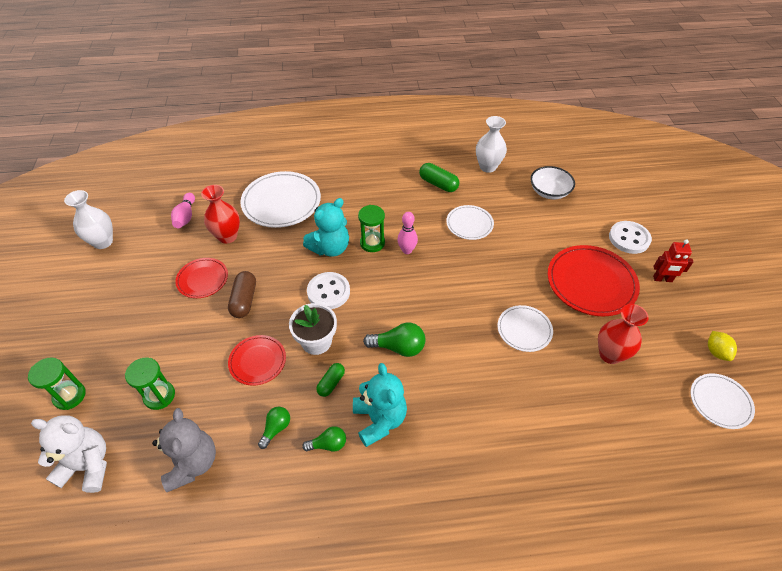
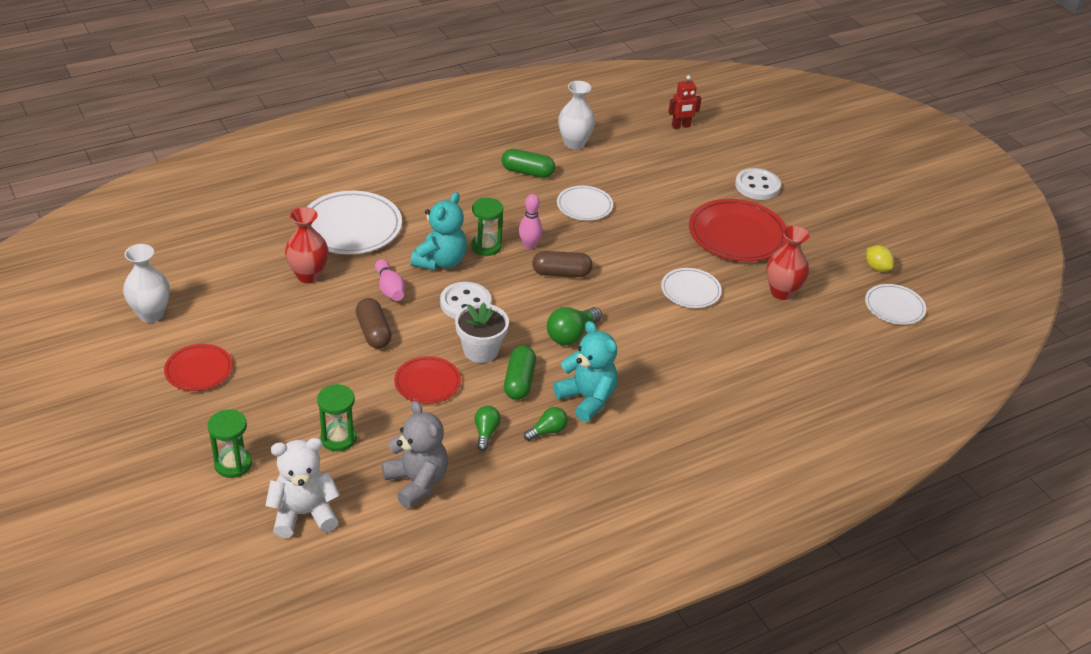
camera: 25 degrees left, 10 degrees down
(186, 216) = (239, 266): pink bowling pin -> pink bowling pin (390, 289)
(202, 279) = (309, 324): red plate -> red plate (199, 370)
(331, 383) = (519, 382): green capsule -> green capsule, size x1.53
(398, 347) = (571, 335): green light bulb -> green light bulb turned 150 degrees clockwise
(420, 283) = (561, 273): none -> brown capsule
(549, 191) = (655, 156): white bowl -> none
(662, 279) = (805, 216): red robot -> red robot (681, 126)

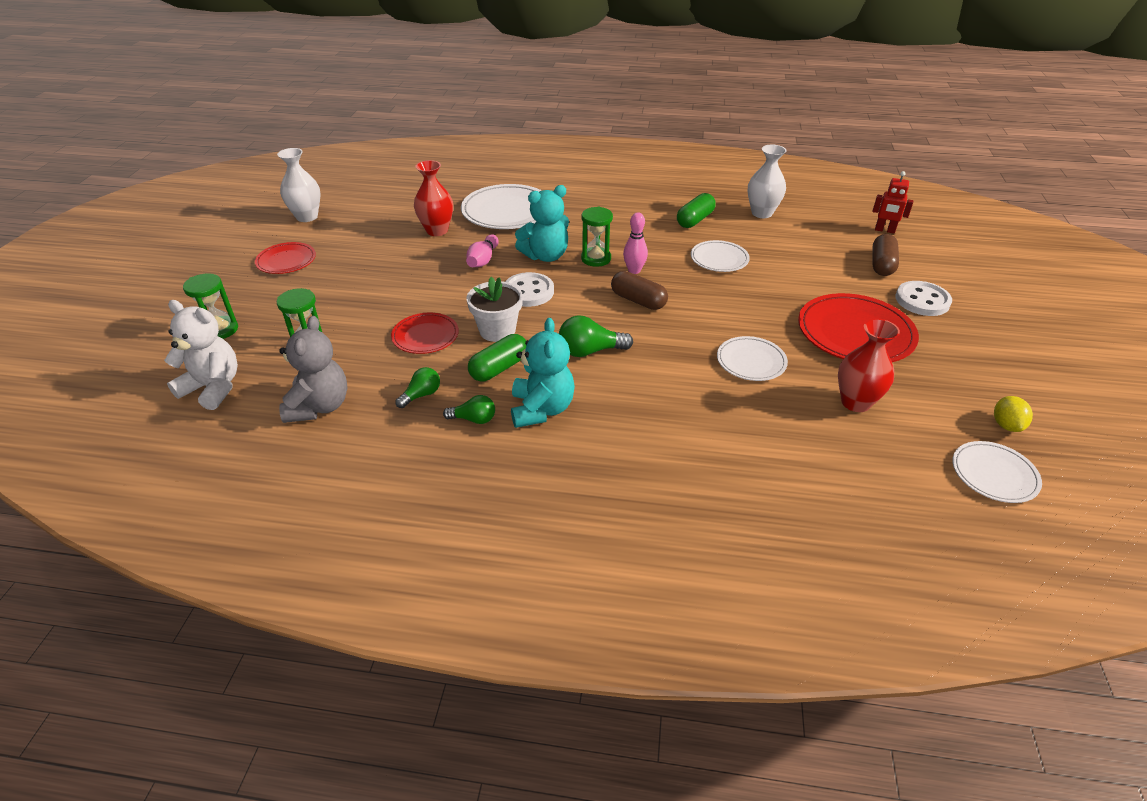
camera: 40 degrees right, 0 degrees up
(374, 332) = (432, 284): brown capsule -> brown capsule (882, 265)
(527, 172) = (695, 220): green capsule -> green capsule turned 75 degrees clockwise

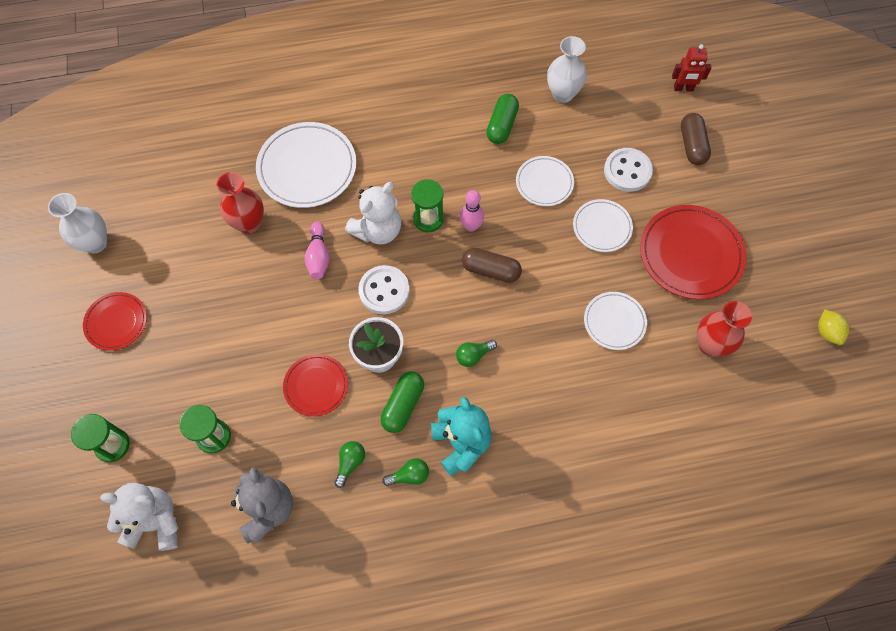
camera: 20 degrees left, 25 degrees up
(545, 256) = (378, 230): turquoise teddy bear -> white teddy bear
(590, 351) = (473, 355): green light bulb -> green light bulb, size x0.64
(922, 300) = (736, 189): white button -> white button (627, 171)
(994, 474) = (826, 392): white plate -> white plate (602, 227)

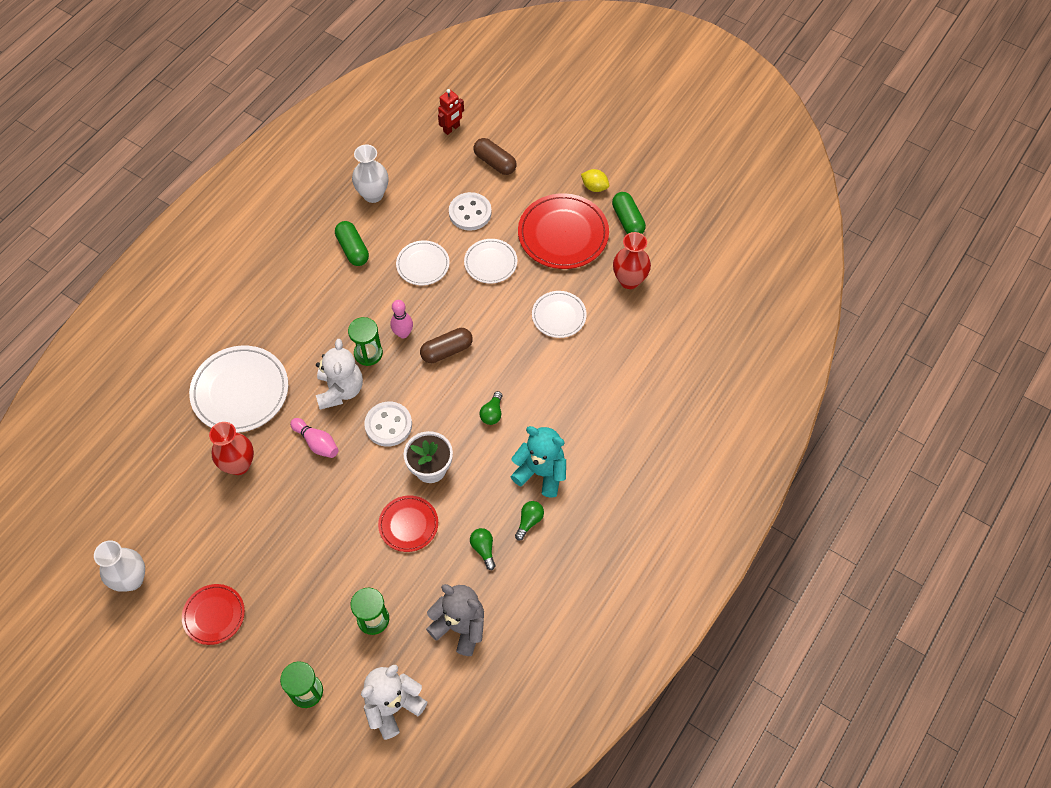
camera: 45 degrees left, 5 degrees down
(403, 405) = (479, 484): green capsule -> green capsule (627, 220)
(827, 332) = (687, 215): yellow lemon -> yellow lemon (594, 187)

